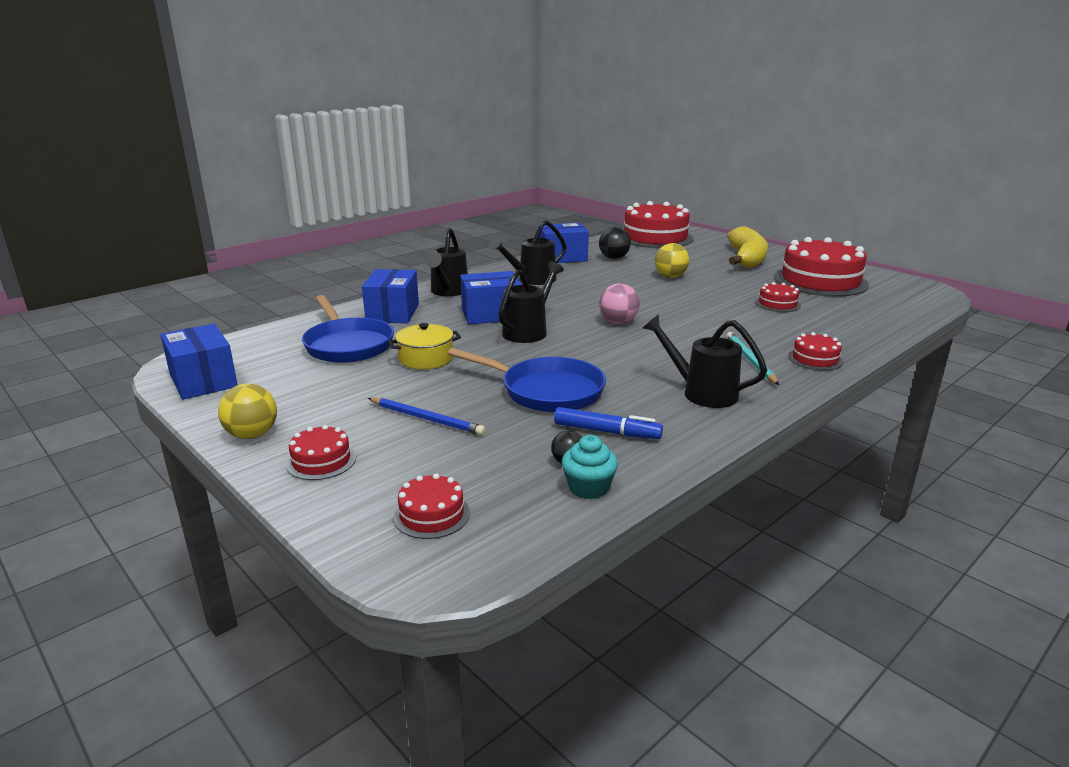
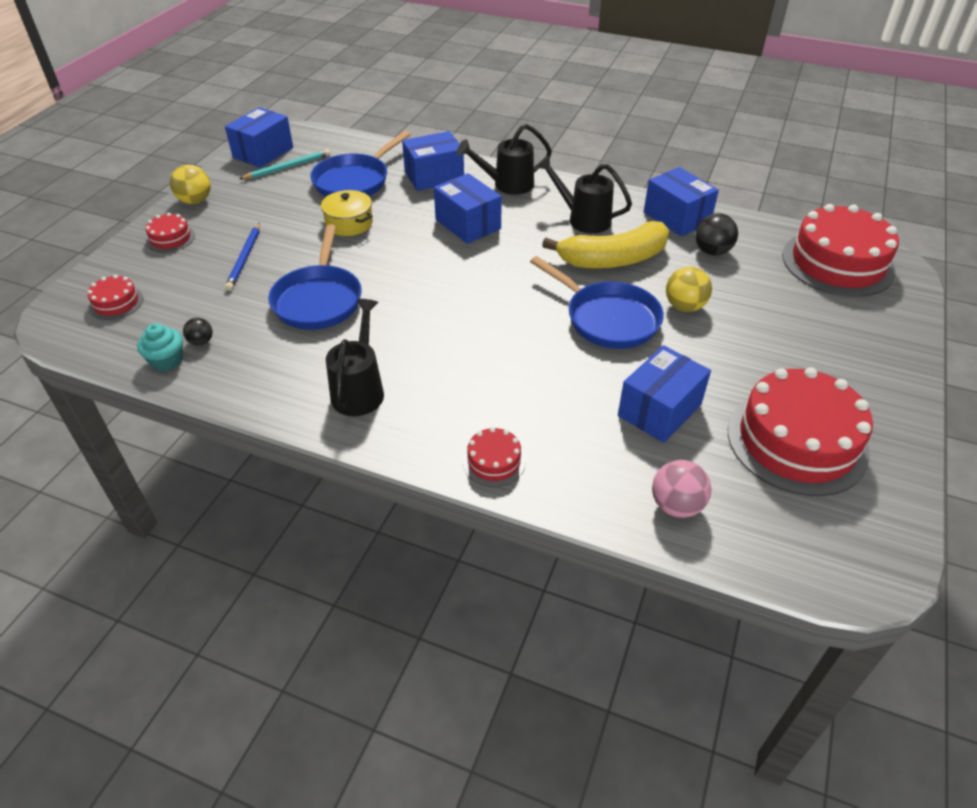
camera: 65 degrees right, 20 degrees up
(528, 331) = (442, 255): black watering can -> none
(607, 432) = (258, 349): blue marker -> none
(618, 322) = (504, 301): pink ball -> pink ball (676, 505)
(667, 297) = (607, 318): none -> blue pan
(746, 259) = (829, 357): yellow banana -> yellow banana (613, 259)
(750, 360) = (458, 410): turquoise pencil -> turquoise pencil (287, 167)
(777, 304) = (659, 410): red cake -> blue box

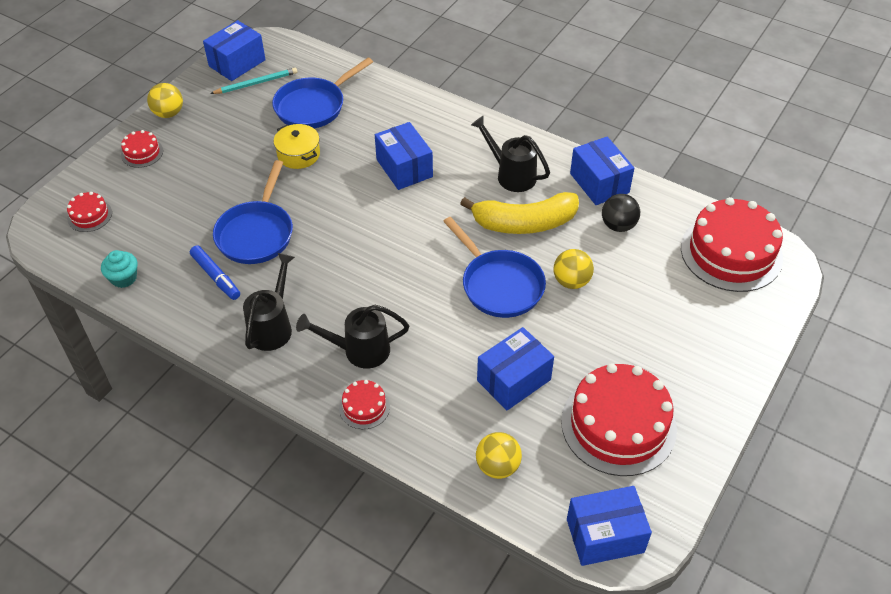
camera: 10 degrees right, 5 degrees up
(201, 342) = (153, 263): black ball -> none
(245, 258) = (202, 182): blue pencil -> none
(280, 347) = (216, 277): none -> blue marker
(434, 176) = (387, 109): blue box -> blue box (605, 535)
(507, 185) = (453, 127): black watering can -> black watering can (359, 350)
(676, 505) = (497, 466): pink ball -> yellow ball

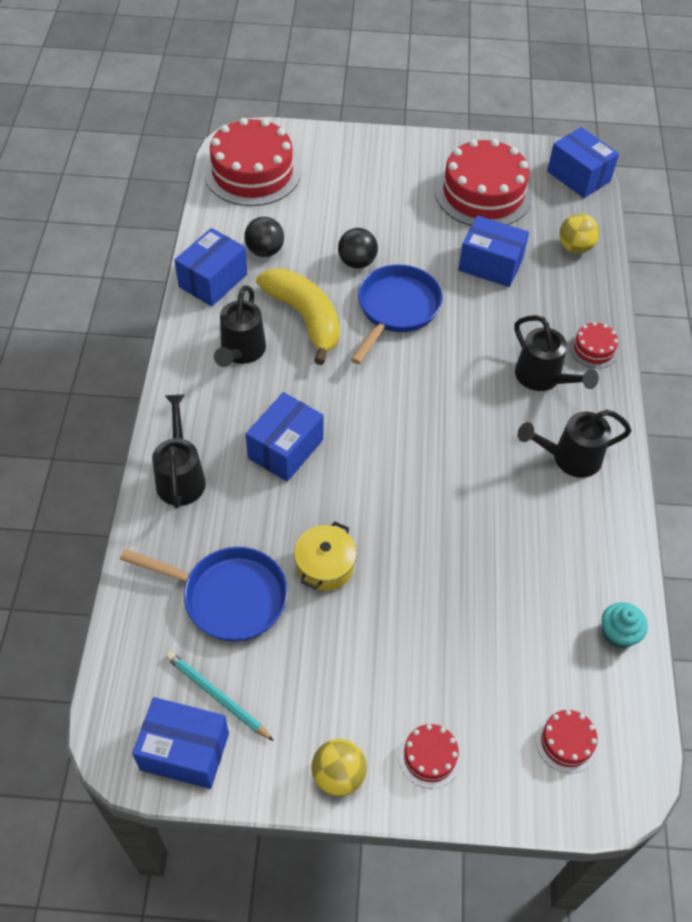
camera: 120 degrees left, 5 degrees up
(216, 277) = (551, 543): blue marker -> none
(256, 233) = (470, 539): blue pan -> none
(419, 112) = (180, 477): none -> black watering can
(571, 281) = (357, 262): yellow ball -> black ball

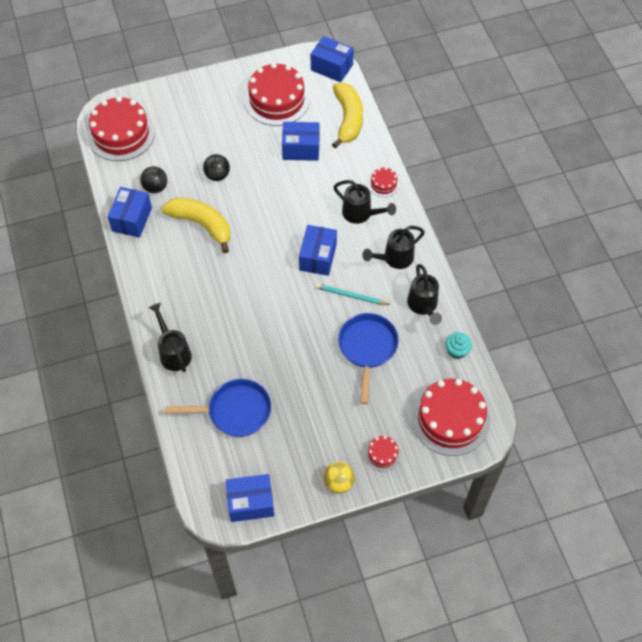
camera: 20 degrees left, 5 degrees up
(217, 696) = (254, 467): turquoise pencil -> turquoise pencil (350, 296)
(241, 352) = (172, 261): black watering can -> black watering can (423, 306)
(285, 449) = (228, 312): blue box -> blue box (318, 257)
(325, 565) = (282, 373): yellow pot -> none
(396, 309) = (255, 199): blue pan -> blue pan (367, 348)
(566, 742) = (450, 419): red cake -> red cake, size x2.21
(575, 247) = (348, 119): yellow ball -> yellow banana

